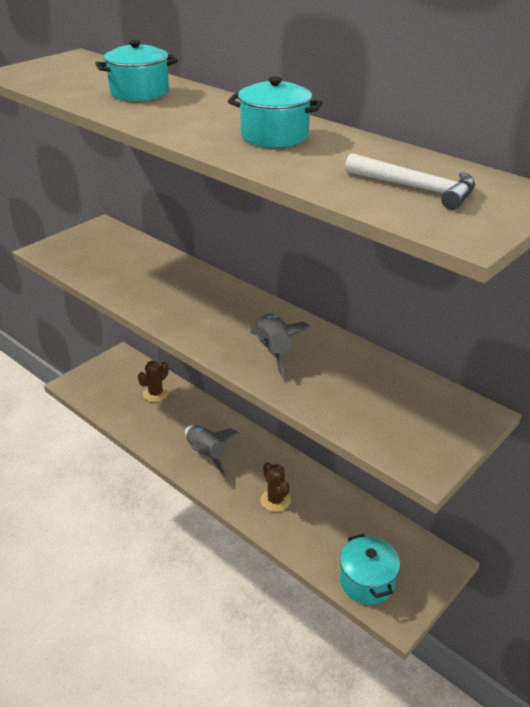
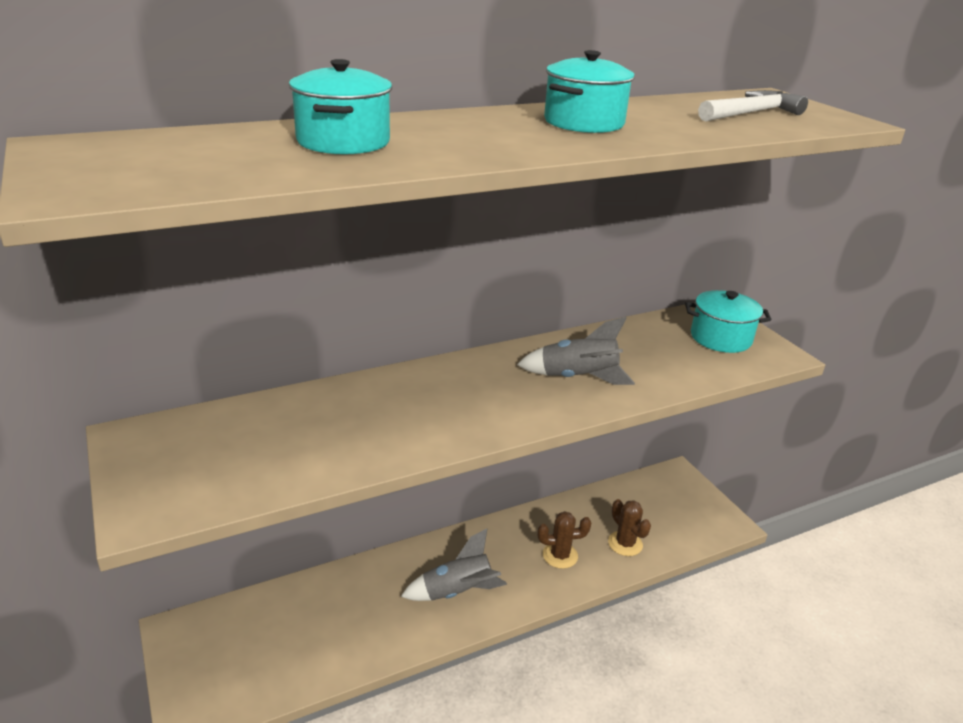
camera: 70 degrees left, 5 degrees down
(155, 394) = (302, 611): brown cactus -> brown cactus (625, 543)
(367, 581) = (687, 528): turquoise pot -> turquoise pot (720, 338)

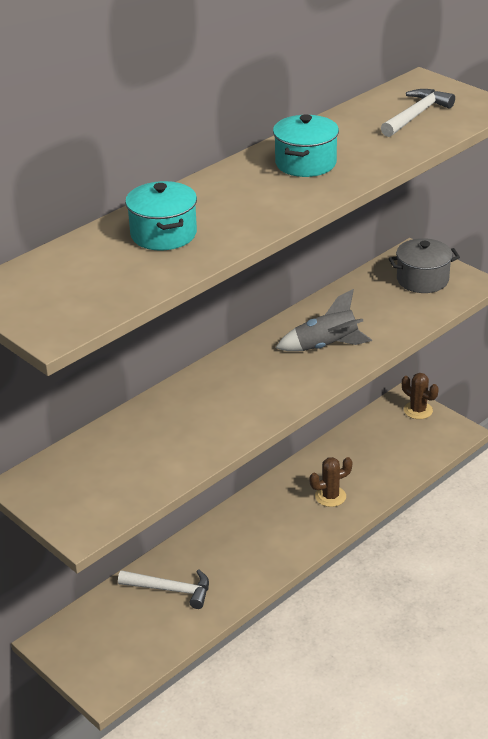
camera: 15 degrees left, 5 degrees up
(337, 611) = (171, 590): none -> white hammer
(457, 592) = (260, 548): grey rocket -> none
(625, 543) = (379, 472): brown cactus -> brown cactus (418, 410)
(720, 338) = (422, 280): turquoise pot -> grey pot

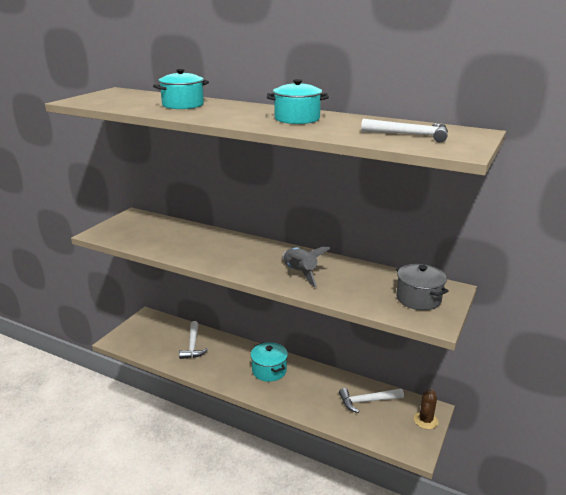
camera: 70 degrees right, 10 degrees down
(272, 517) = (269, 370): none -> turquoise pot
(330, 496) = (301, 392): brown cactus -> none
(369, 445) = (367, 401): none -> white hammer

